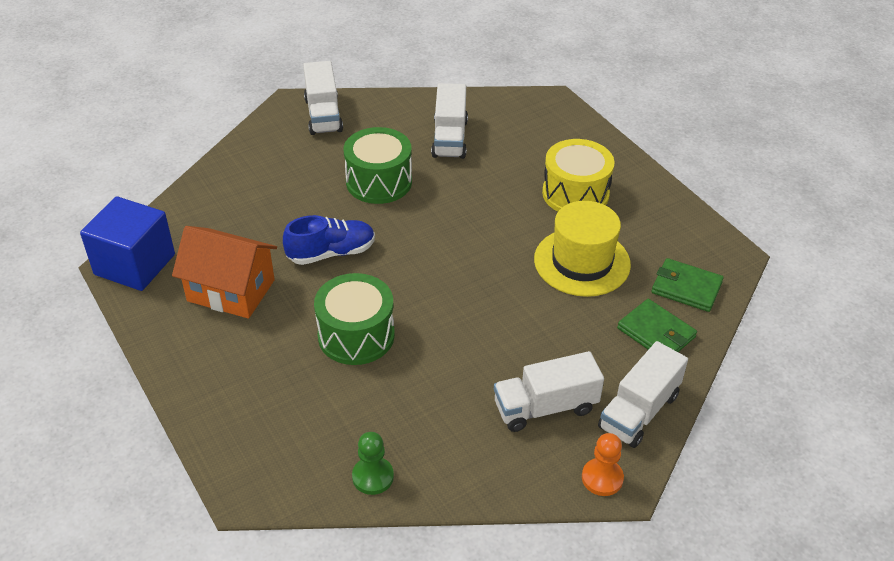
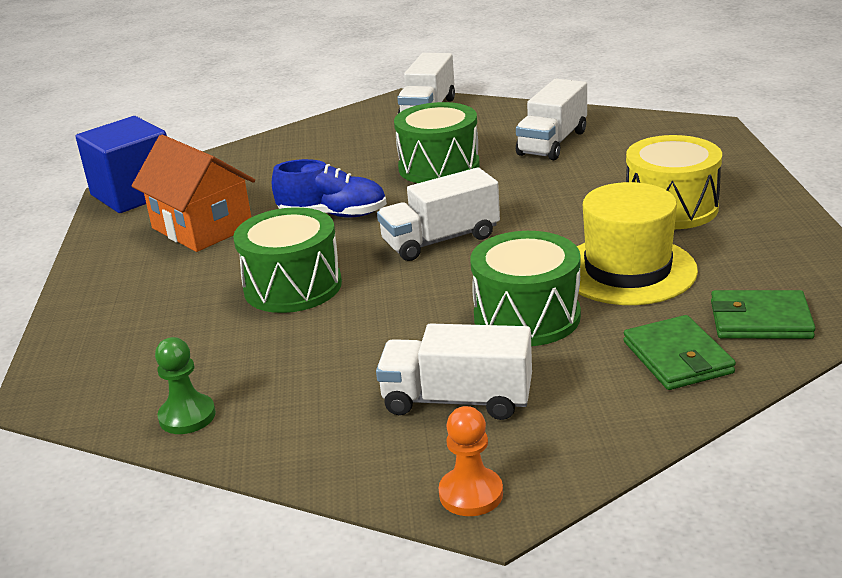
camera: 30 degrees right, 15 degrees down
(543, 322) = (527, 316): none -> green drum
(639, 411) = (584, 434): white truck -> white truck (440, 240)
(686, 287) = (760, 320): green wallet -> green wallet turned 45 degrees counterclockwise

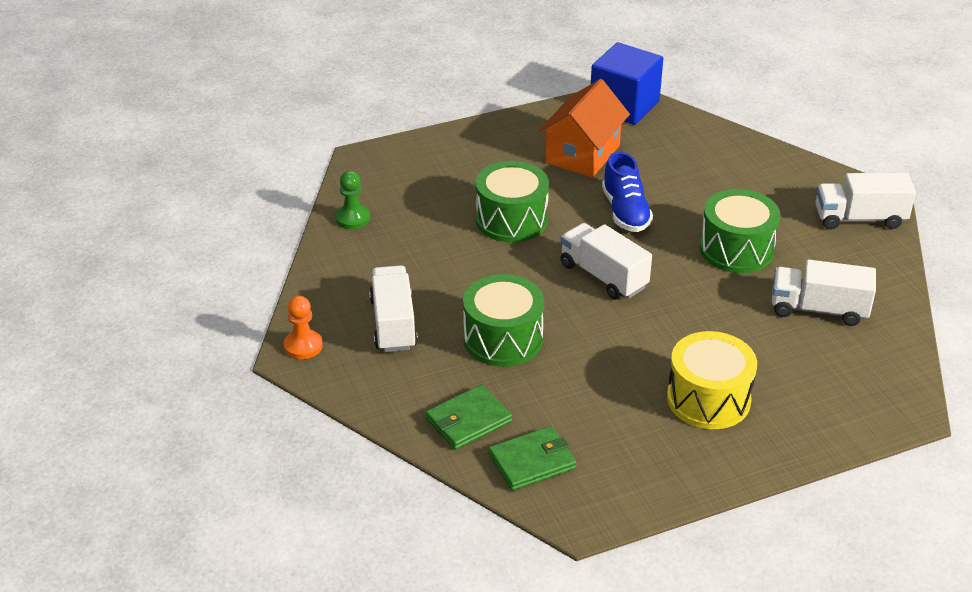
camera: 70 degrees right, 10 degrees up
(627, 270) = (587, 383): yellow hat -> none
(760, 320) = (532, 461): green wallet -> green wallet turned 75 degrees clockwise

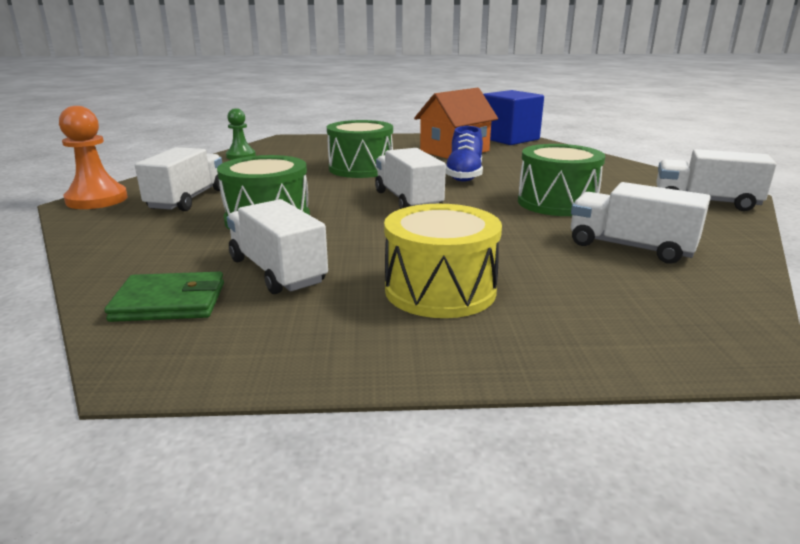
camera: 20 degrees right, 15 degrees down
(303, 346) = (97, 200): orange pawn -> orange pawn, size x1.53
(468, 420) = (154, 260): green wallet -> none
(576, 408) = (277, 271): none -> white truck

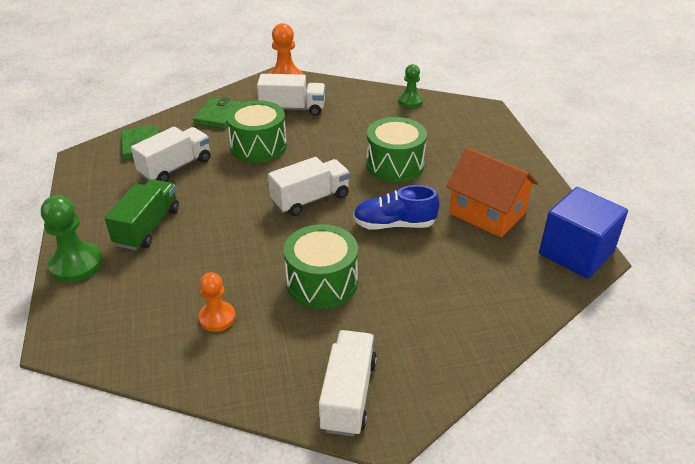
camera: 80 degrees right, 15 degrees up
(144, 241) = (218, 115): none -> green wallet
(440, 290) = (148, 227): yellow drum -> green truck
(539, 350) = (76, 264): none -> green pawn
(630, 247) = (217, 318): white truck -> orange pawn

